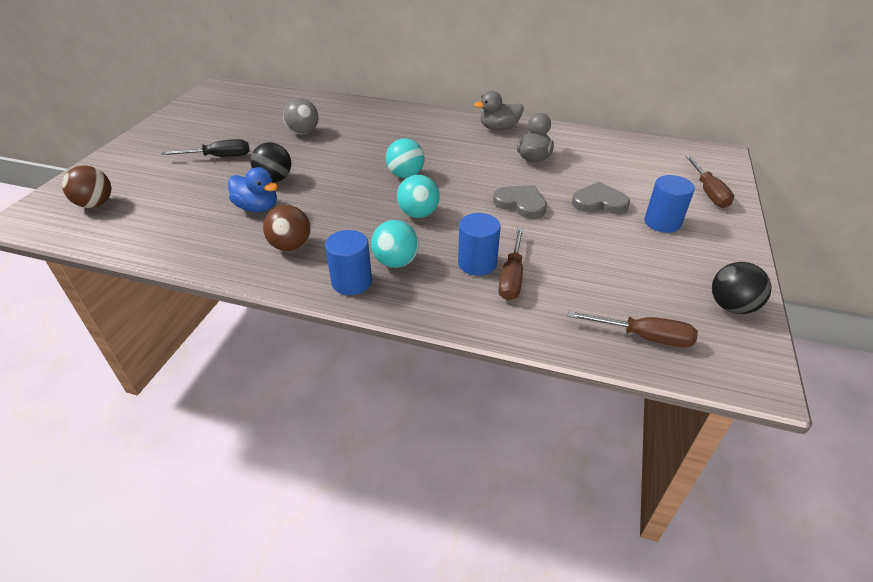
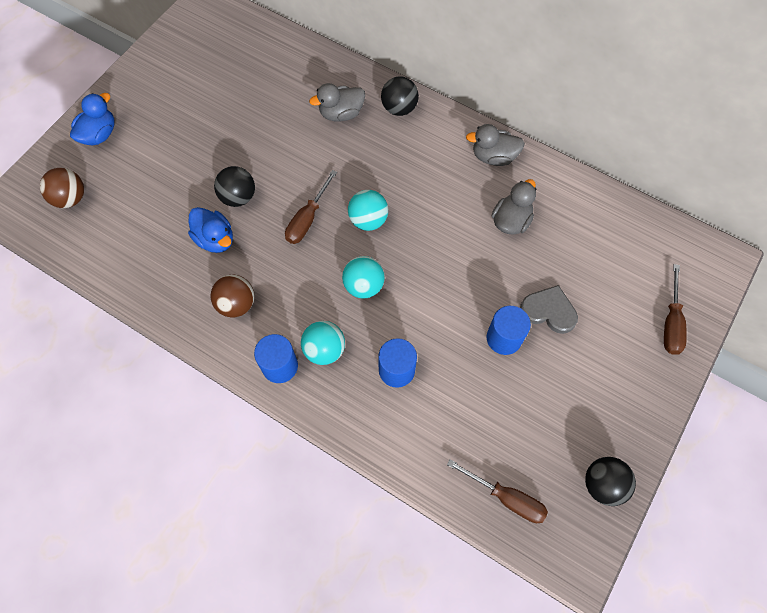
camera: 15 degrees right, 25 degrees up
(125, 162) = (99, 134): none -> blue duck
(219, 157) = (189, 145): black screwdriver -> none
(303, 132) = (281, 118): grey ball -> none
(357, 124) = (341, 113): none -> grey duck
(406, 115) = (399, 108): none -> black ball
(512, 277) = (421, 396): brown screwdriver -> brown screwdriver (307, 219)
(521, 204) = (468, 294): grey heart -> none
(662, 222) = (598, 357): blue cylinder -> blue cylinder (504, 338)

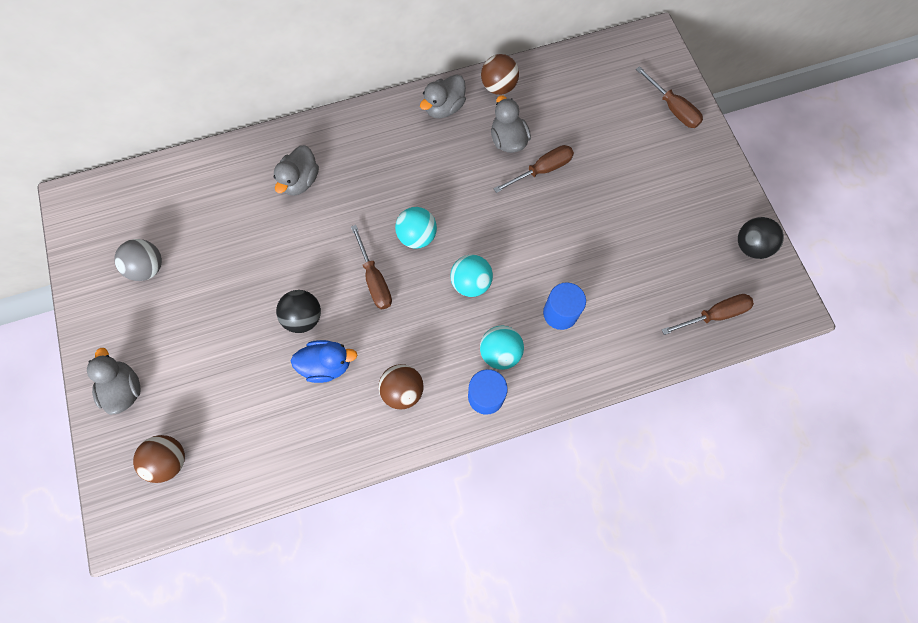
camera: 50 degrees left, 5 degrees up
(99, 134) = (125, 389): blue duck -> grey duck
(195, 79) = (148, 267): none -> grey ball
(399, 108) = (337, 136): black ball -> none
(504, 338) = (596, 221): blue cylinder -> none
(509, 264) = (541, 170): none -> brown screwdriver
(549, 311) = (600, 175): grey heart -> none
(551, 179) = (498, 86): none -> brown ball

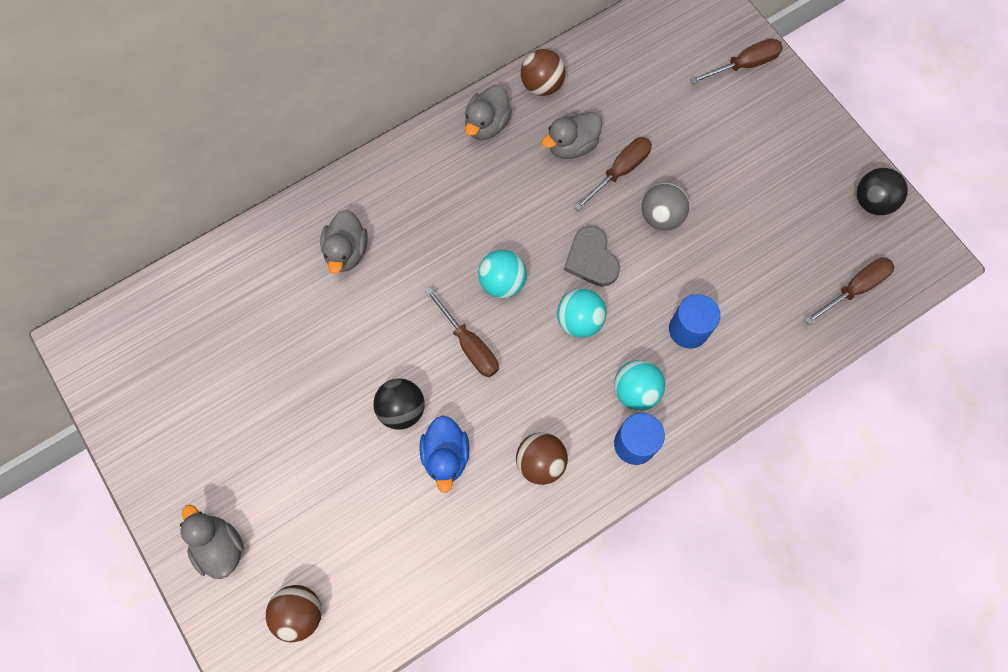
camera: 15 degrees left, 0 degrees up
(148, 267) = (199, 398): grey ball -> grey ball (661, 217)
(327, 364) = (446, 456): blue duck -> blue duck turned 105 degrees clockwise
(496, 235) = (591, 259): none -> grey heart
(508, 140) = (571, 145): grey duck -> grey duck turned 90 degrees counterclockwise
(672, 108) = (744, 65): brown screwdriver -> brown screwdriver turned 60 degrees counterclockwise

